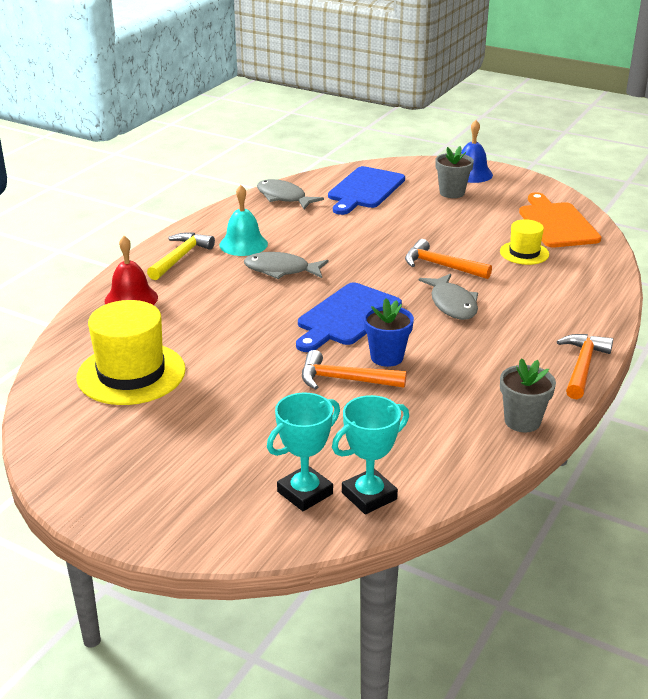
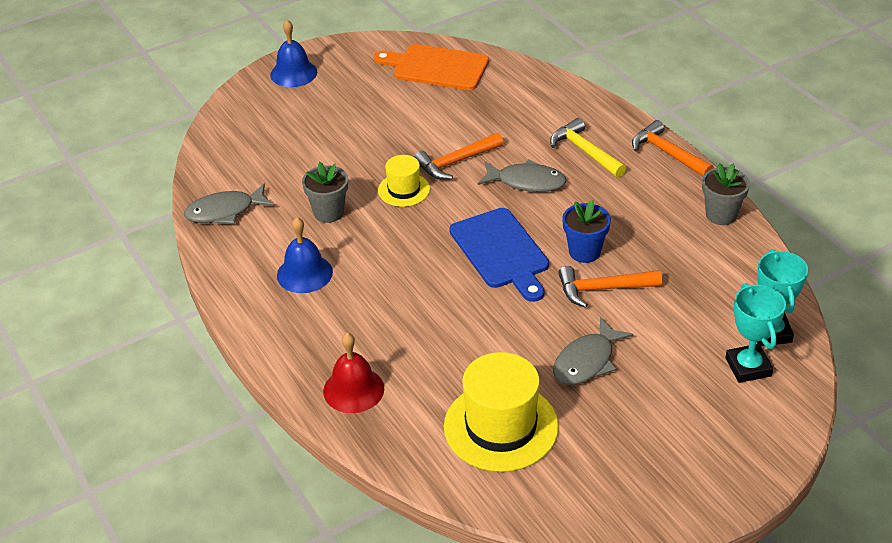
camera: 60 degrees left, 10 degrees up
(180, 257) = (294, 328): yellow hammer -> yellow hammer (585, 151)
(243, 244) = (304, 273): turquoise bell -> blue bell
(281, 270) = (381, 264): grey fish -> grey fish (587, 361)
(345, 380) = (603, 289): orange hammer -> orange hammer turned 45 degrees clockwise
(364, 190) = (261, 151): blue cutting board -> none
(452, 193) = (321, 100): grey flower pot -> grey flower pot (328, 212)
(524, 253) = (472, 107): yellow hat -> yellow hat (404, 190)

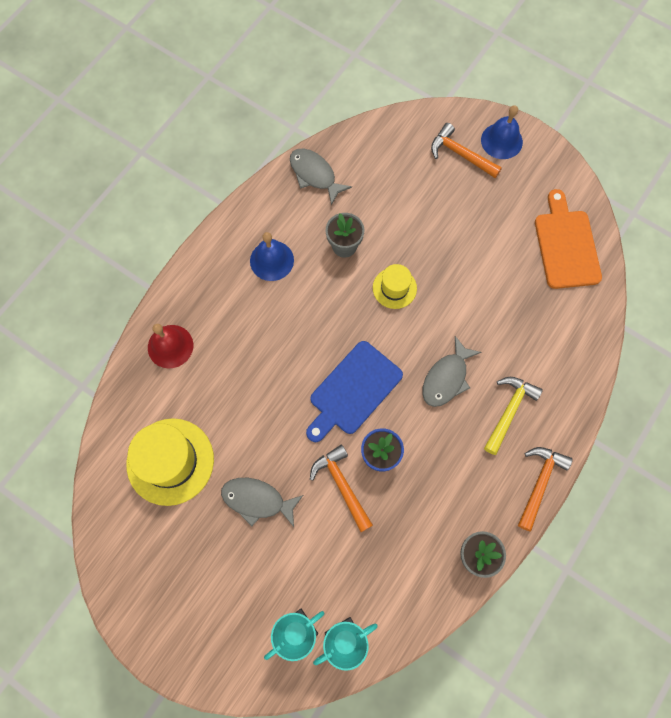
camera: 65 degrees right, 30 degrees up
(456, 162) = (446, 313): orange hammer -> orange hammer (461, 154)
(526, 182) = (446, 378): grey fish -> grey fish turned 45 degrees clockwise

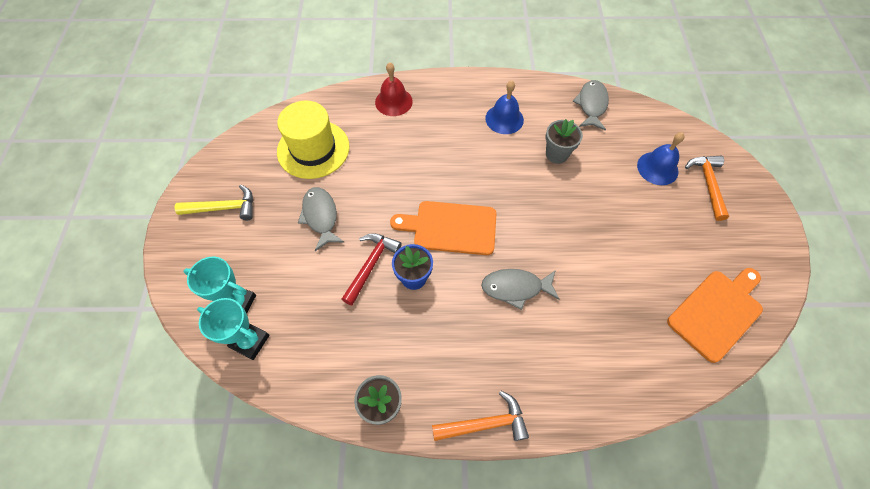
camera: 55 degrees right, 10 degrees down
(342, 485) = (371, 265): orange hammer -> red hammer
(353, 391) = (450, 227): blue cutting board -> orange cutting board
(394, 288) = (555, 206): yellow hat -> none
(501, 141) = (751, 206): blue bell -> blue bell (657, 168)
(509, 411) = (528, 356): yellow hammer -> yellow hammer (223, 208)

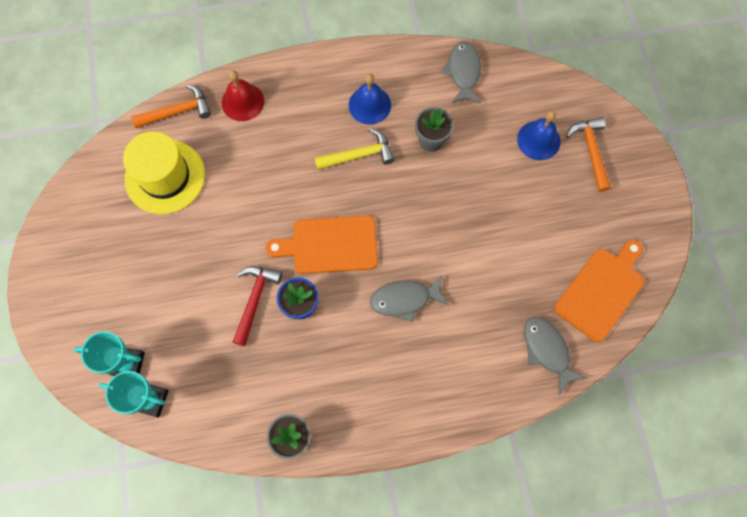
camera: 10 degrees left, 10 degrees up
(223, 208) = (84, 263): yellow hammer -> yellow hammer (359, 155)
(321, 216) = (191, 255): grey fish -> grey fish (547, 350)
(485, 424) = (391, 437): orange hammer -> orange hammer (177, 112)

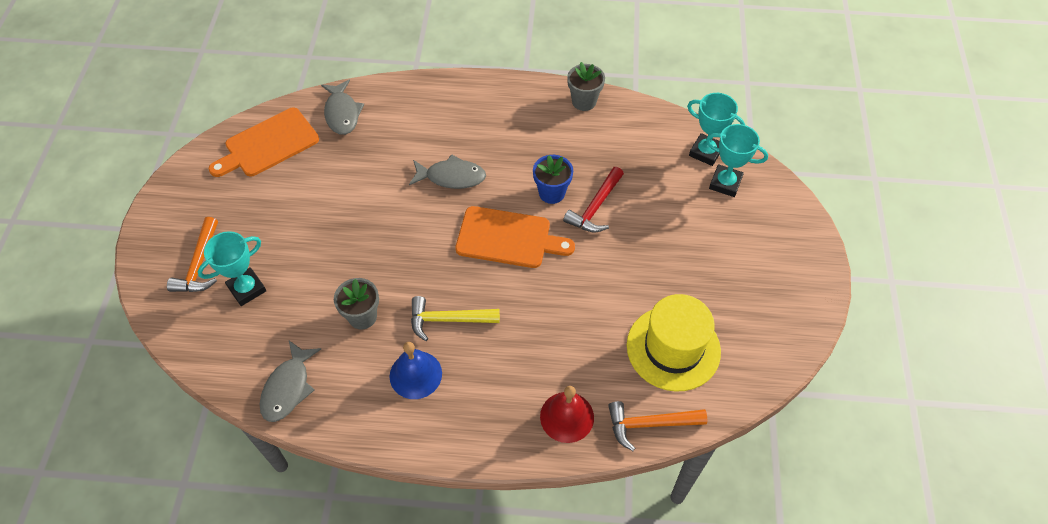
camera: 165 degrees left, 15 degrees down
(538, 140) = (247, 289): blue bell -> turquoise trophy

